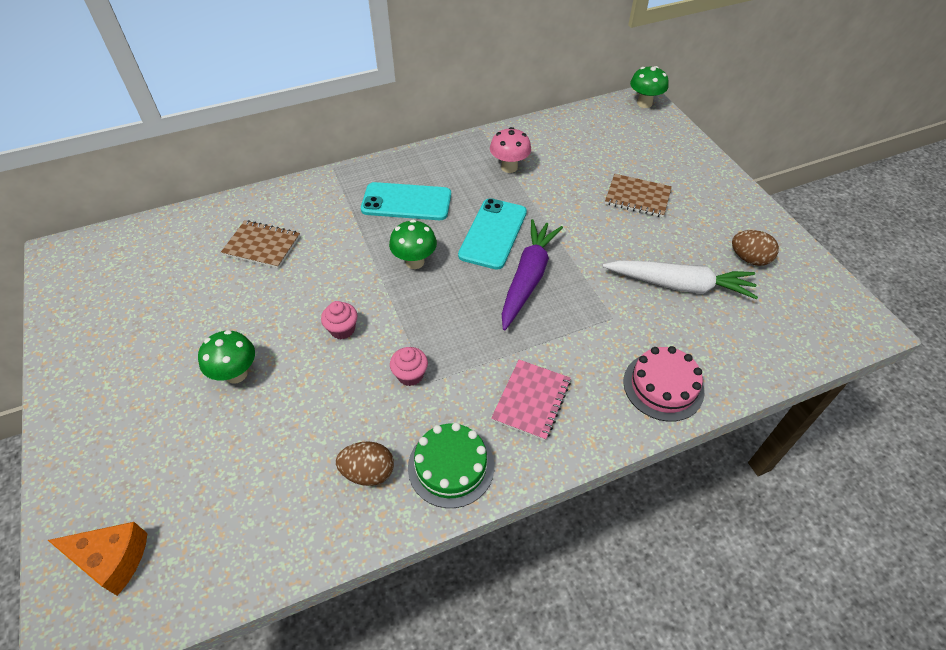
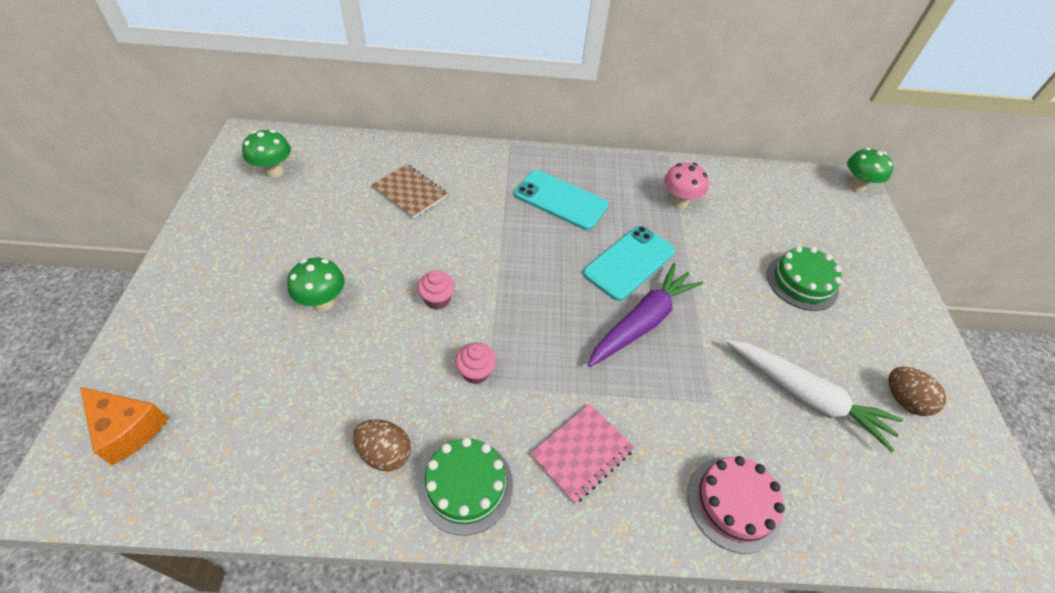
camera: 20 degrees right, 0 degrees up
(415, 262) = (538, 261): green mushroom -> green mushroom (274, 172)
(637, 197) = (802, 282): brown notebook -> green cake

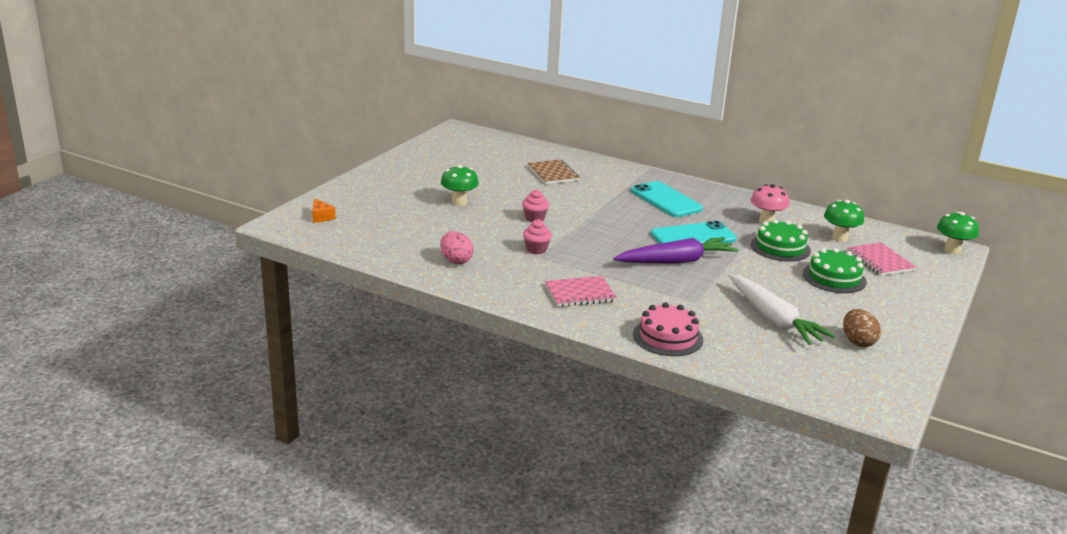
camera: 30 degrees right, 25 degrees down
(128, 429) = (321, 217): orange cheese -> orange cheese, size x0.61
(274, 172) = (465, 146): green mushroom -> green mushroom (839, 238)
(385, 453) = (456, 261): brown egg -> pink egg
(465, 485) = (495, 283): green cake -> green cake (780, 247)
(816, 231) = (880, 261): none -> pink notebook

